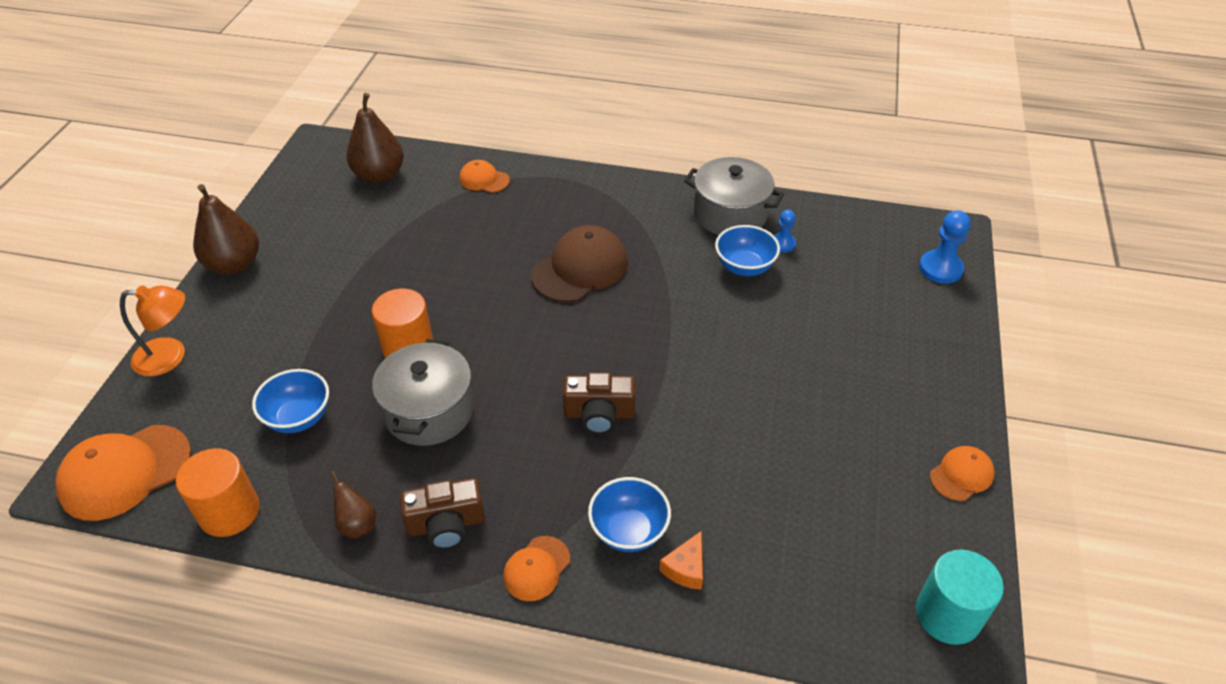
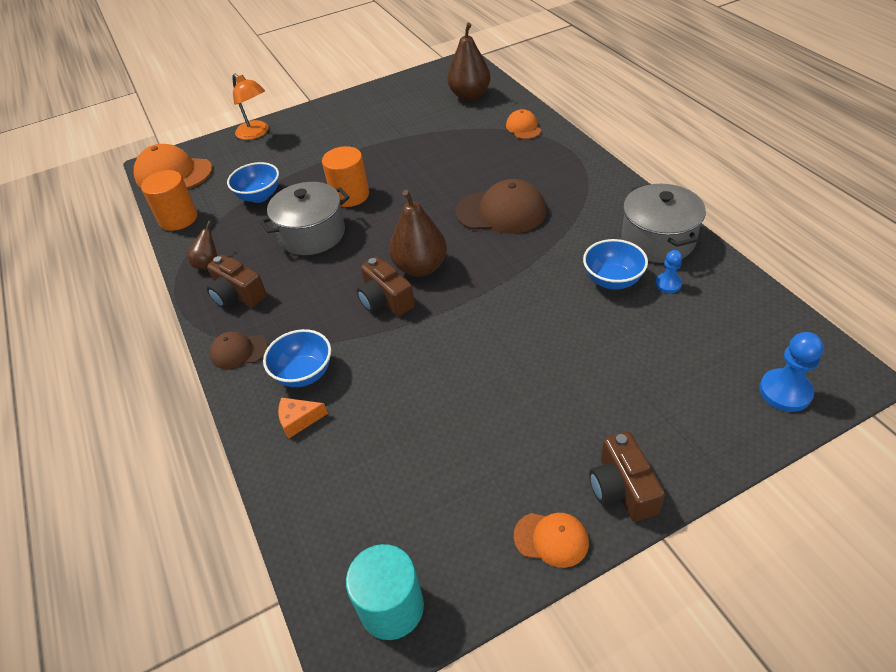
camera: 55 degrees right, 0 degrees up
(234, 264) = (339, 105): brown pear -> brown pear (420, 267)
(536, 568) = (239, 351): orange cap -> brown cap
(949, 406) = (622, 488): none -> brown camera

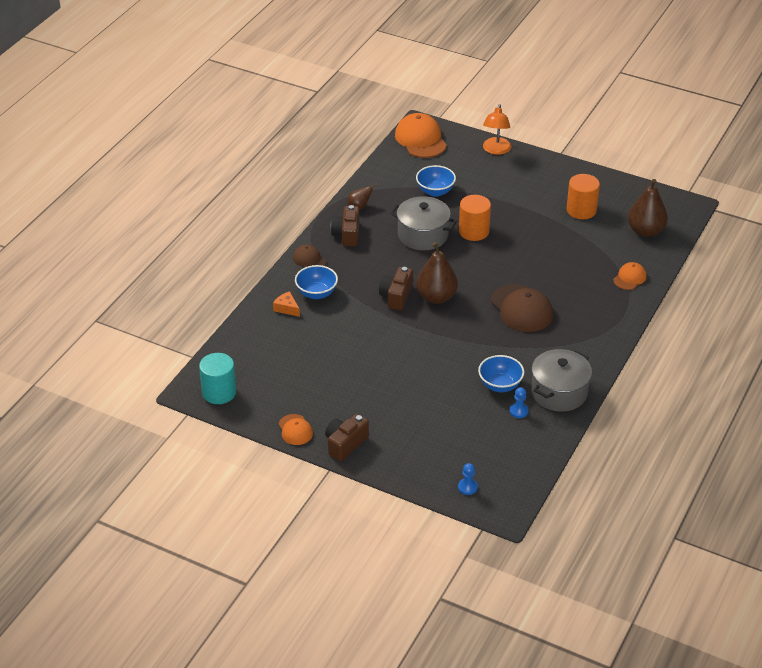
camera: 50 degrees right, 5 degrees down
(178, 218) = (383, 170): orange cylinder -> orange cylinder (581, 210)
(785, 391) = (467, 487): blue pawn -> blue pawn, size x0.60

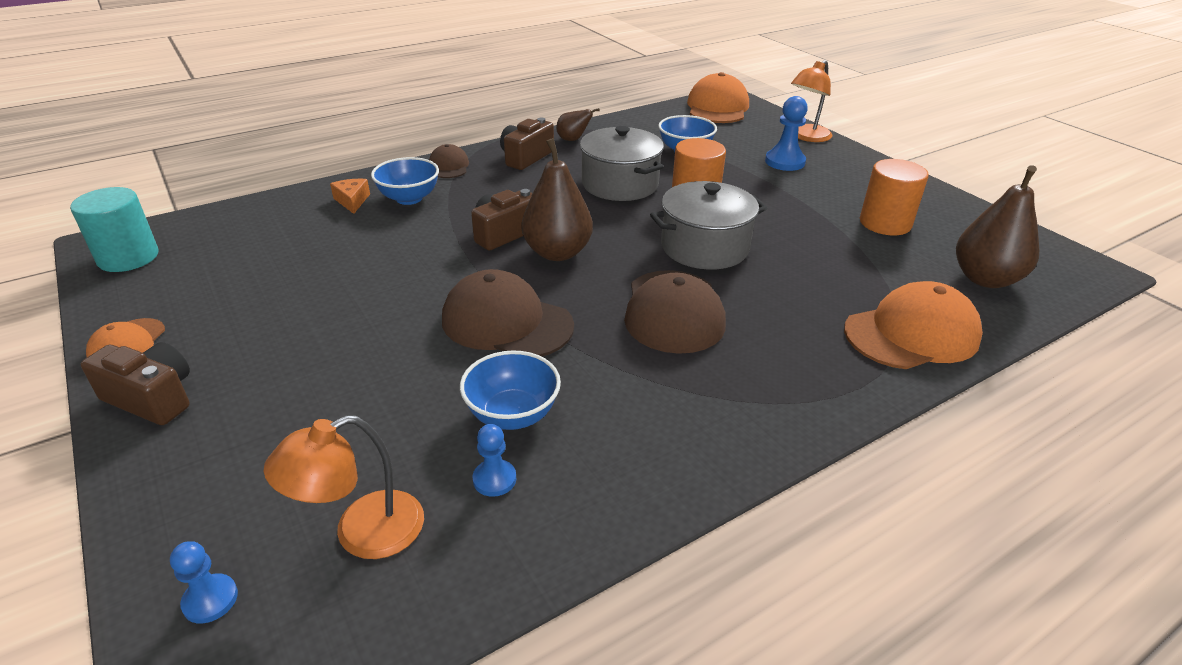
camera: 30 degrees right, 5 degrees down
(345, 444) = (152, 398): brown camera -> brown camera turned 45 degrees clockwise
(453, 346) = (506, 322): none -> brown cap
(492, 448) = (362, 533): none -> orange lamp
(499, 179) = (784, 162): none -> blue pawn
(559, 392) = (609, 478): grey pot -> grey pot (704, 247)
(629, 278) = (911, 333): orange cap -> orange cap, size x1.83

